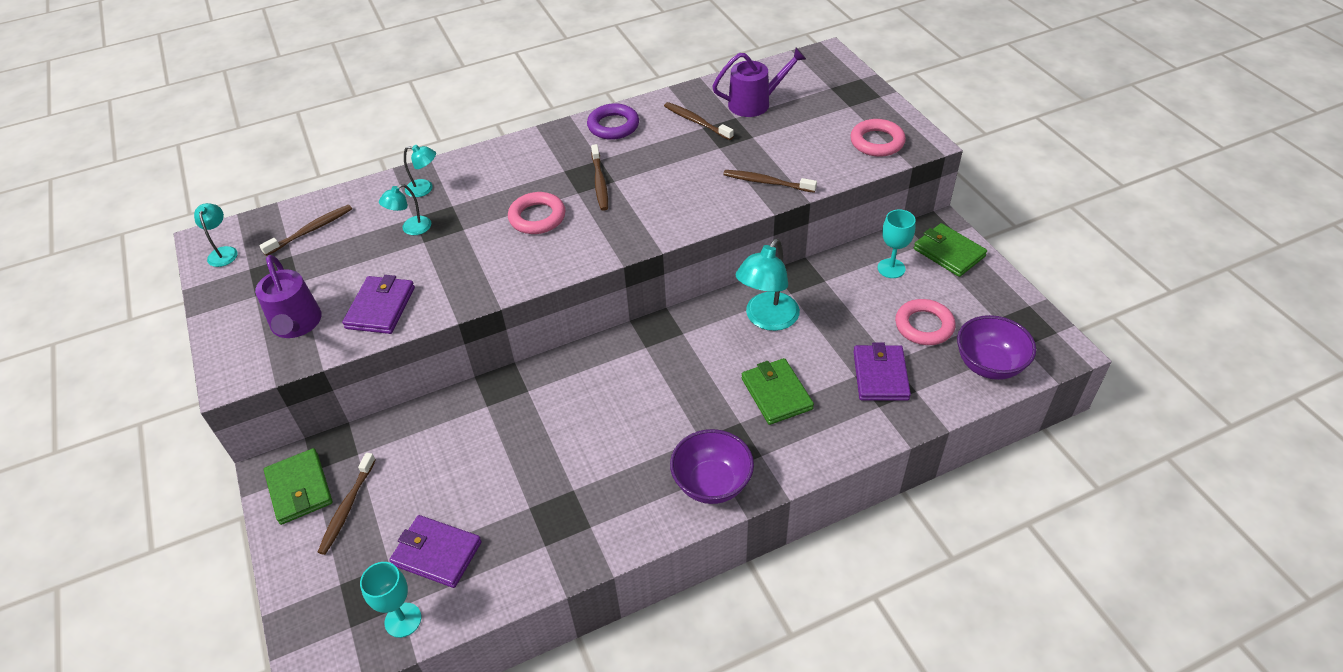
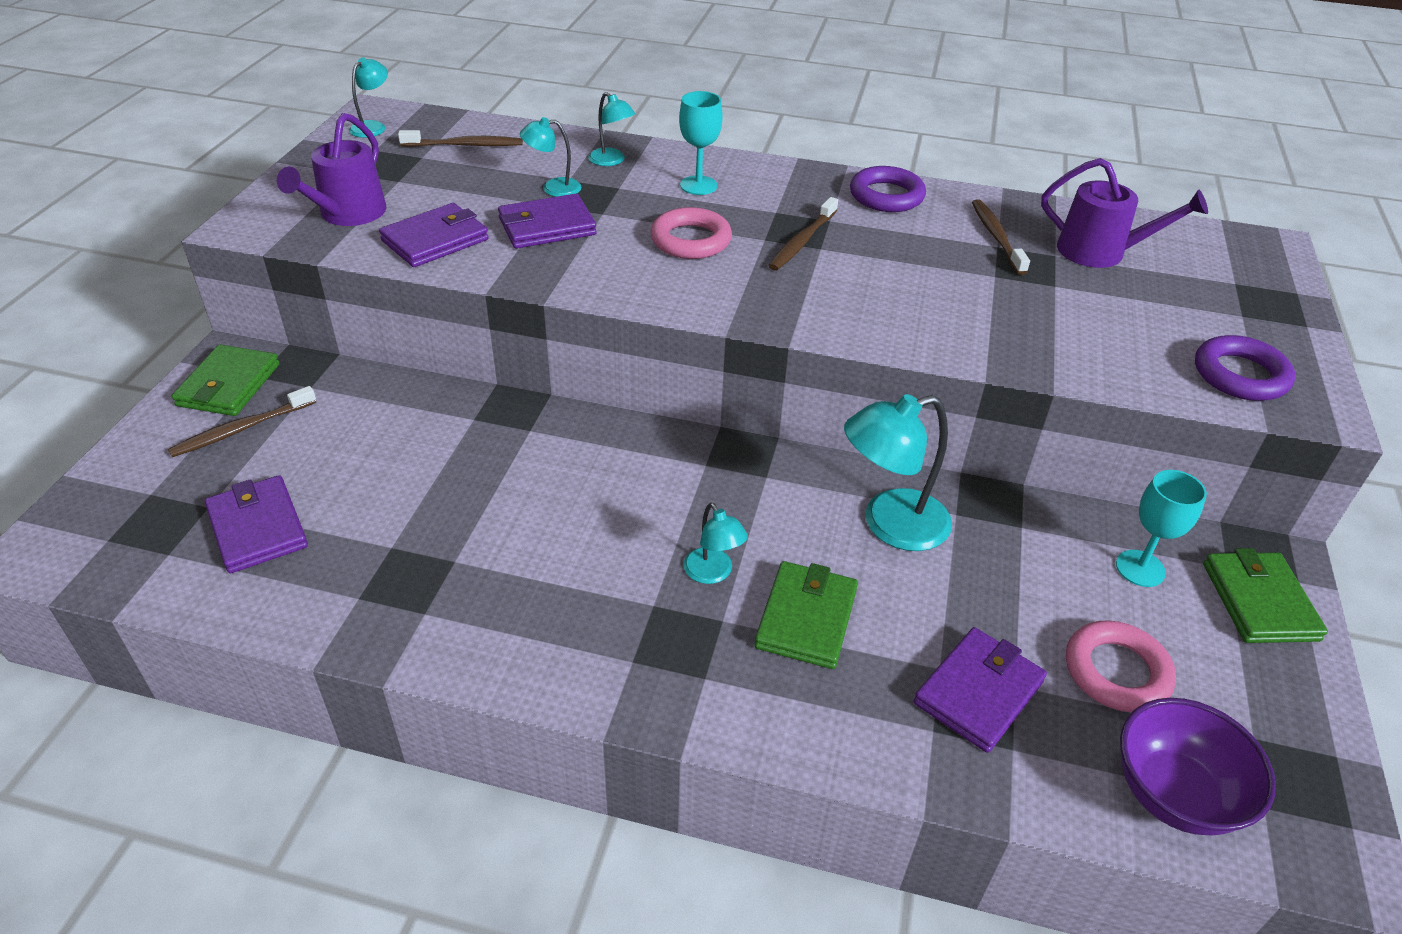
camera: 35 degrees right, 5 degrees down
(403, 620) = (152, 569): turquoise goblet -> turquoise goblet (698, 185)
(440, 257) = (547, 226): none -> purple wallet
(711, 402) = (713, 573): none -> turquoise lamp
(712, 483) = (608, 666): purple bowl -> none
(767, 182) = (1017, 342): brown toothbrush -> none
(877, 142) = (1240, 375): pink ring -> purple ring

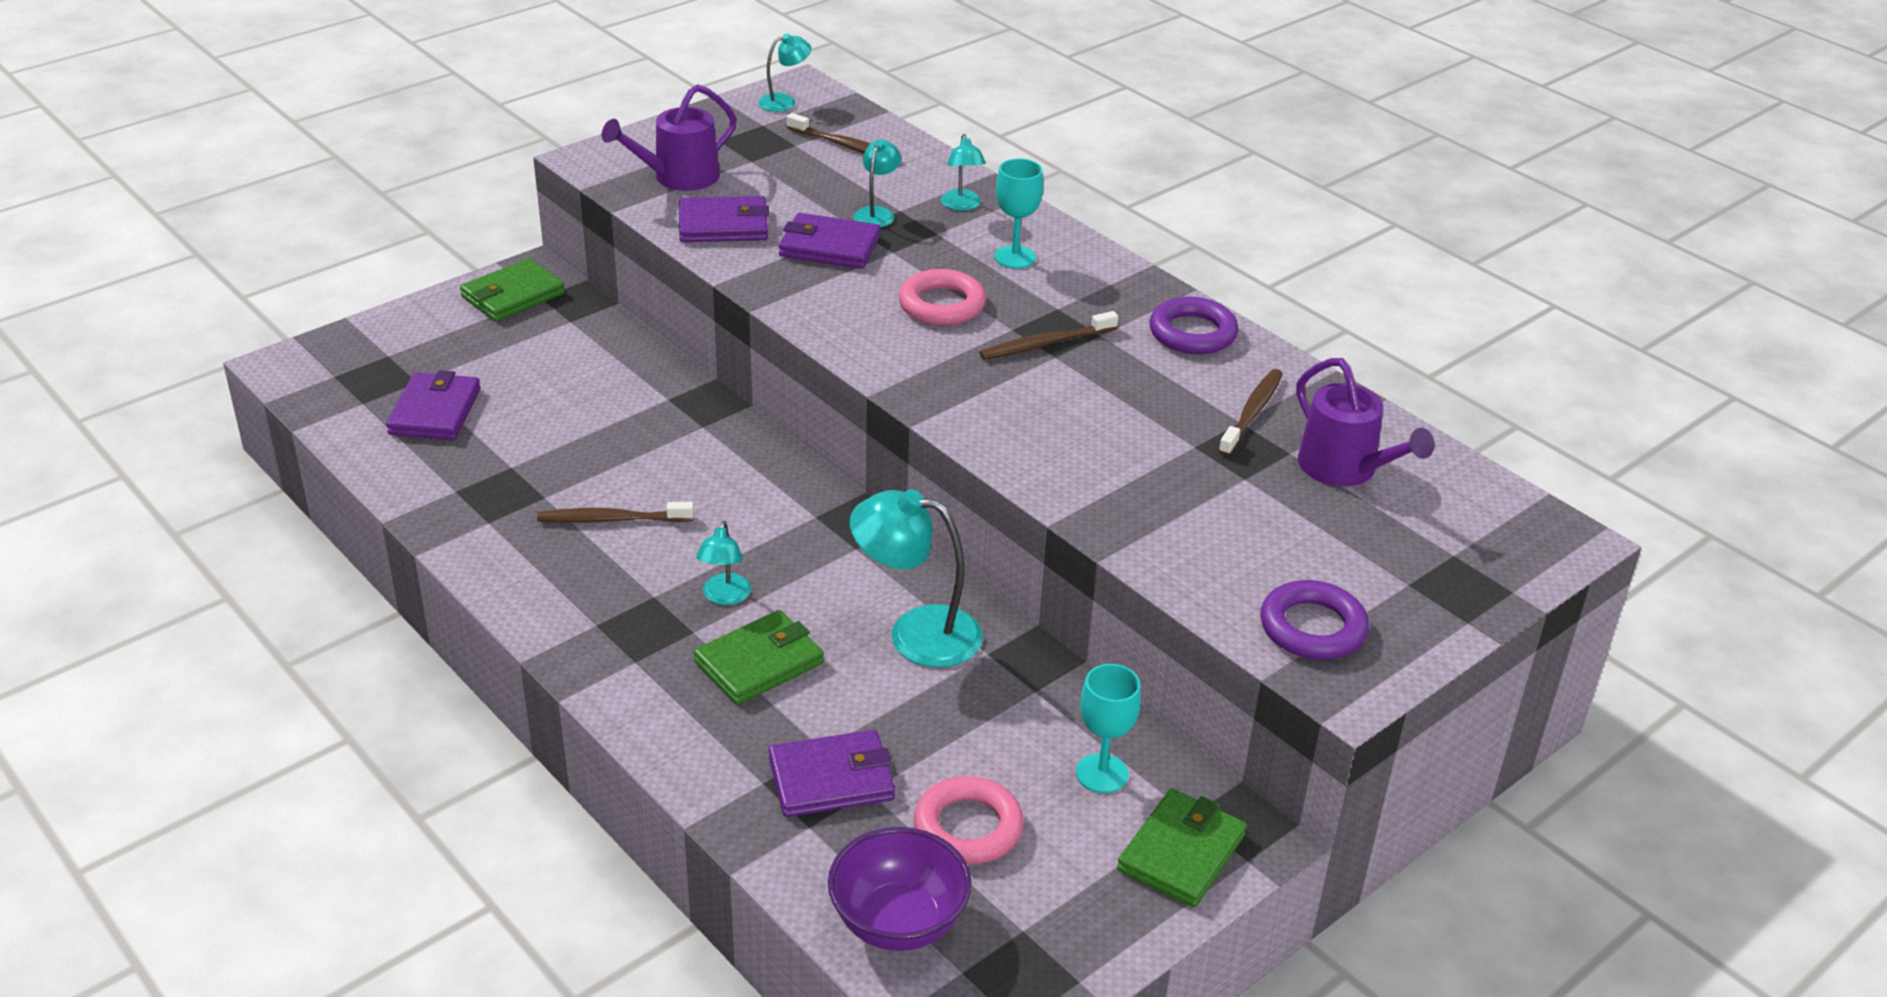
camera: 35 degrees right, 5 degrees down
(242, 429) = (491, 334): brown toothbrush -> brown toothbrush (612, 519)
(553, 188) = (877, 213): turquoise lamp -> turquoise lamp turned 75 degrees clockwise

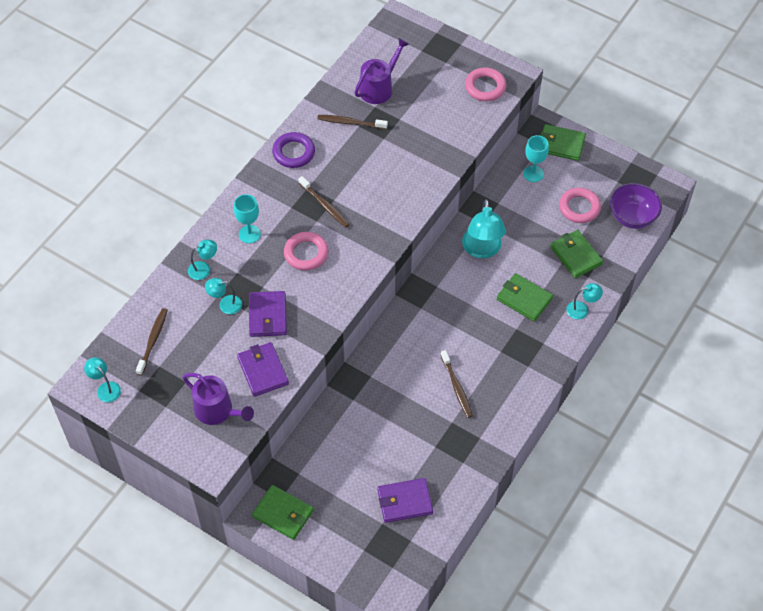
camera: 105 degrees left, 20 degrees up
(724, 597) = (490, 324): turquoise lamp -> turquoise lamp (582, 309)
(831, 779) = (576, 255): purple wallet -> green wallet
(1312, 628) = (485, 87): purple ring -> pink ring

